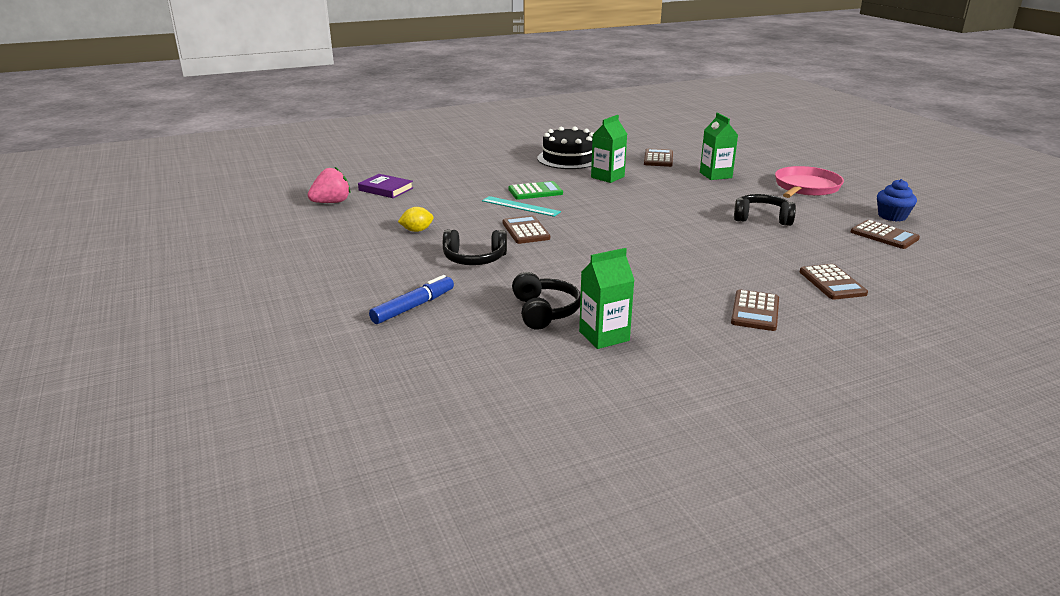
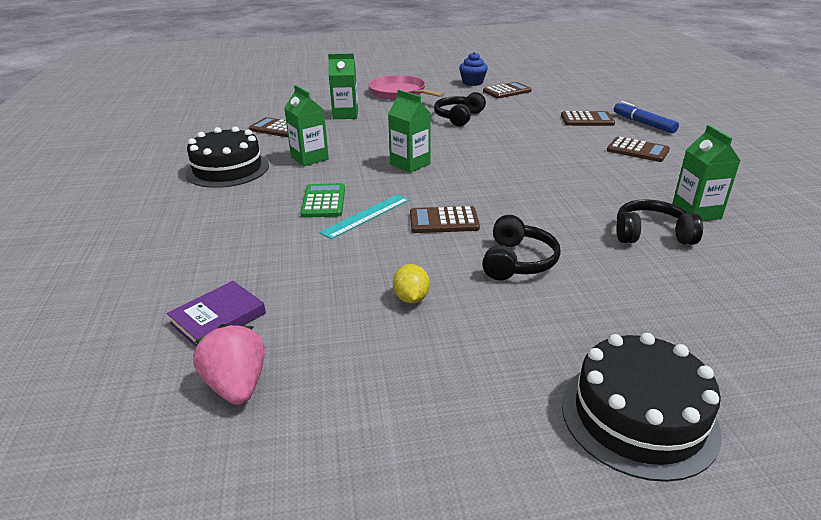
camera: 75 degrees left, 5 degrees up
(308, 298) = (638, 416): none -> black cake
(413, 307) = (653, 316): blue marker -> blue marker (643, 123)
(623, 210) = (410, 164): none -> green carton

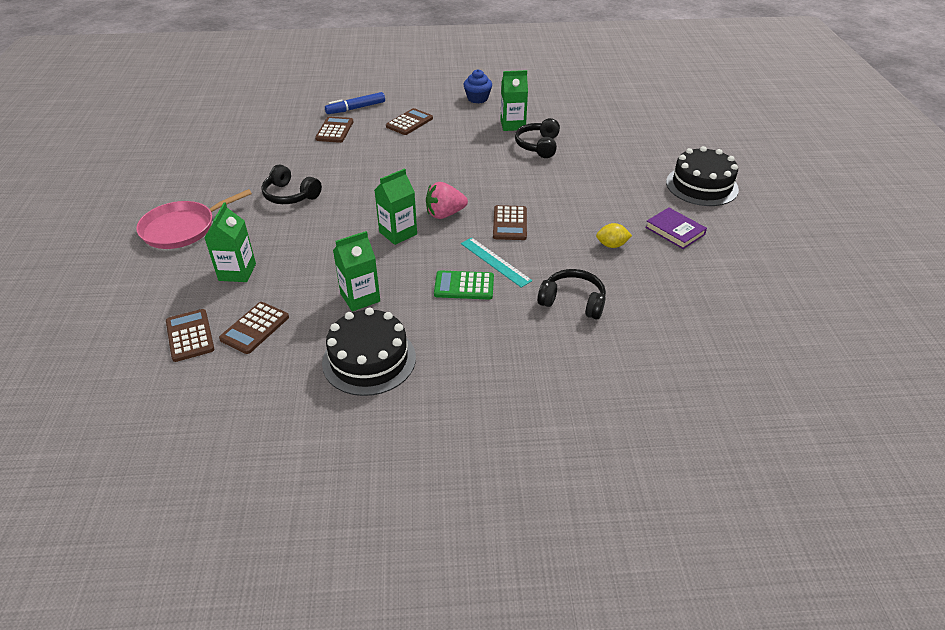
camera: 85 degrees left, 10 degrees up
(218, 318) = (640, 334): purple book -> purple book (675, 231)
(237, 385) = (706, 317): pink strawberry -> pink strawberry (445, 214)
(472, 82) = (183, 175): blue cupcake -> blue cupcake (477, 98)
(507, 91) = (229, 158): brown calculator -> brown calculator (190, 335)
(517, 261) = (568, 199): black headphones -> black headphones (573, 301)

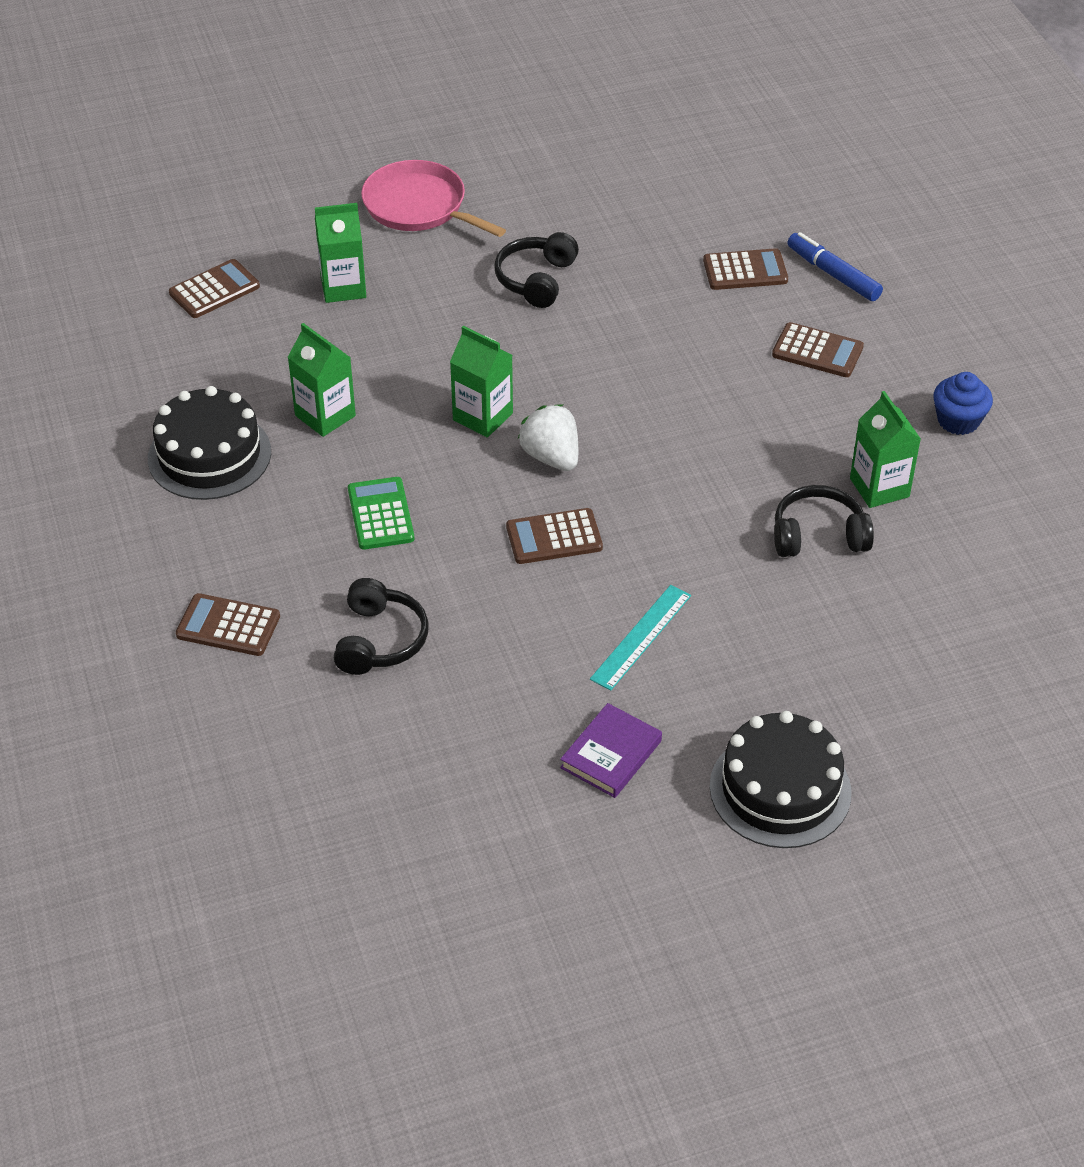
camera: 75 degrees right, 5 degrees up
(255, 328) = (241, 338): brown calculator -> brown calculator (228, 626)
(445, 214) = (551, 457): pink strawberry -> white strawberry
(495, 262) = (448, 537): turquoise ruler -> turquoise ruler (641, 637)
(612, 245) = (538, 672): yellow lemon -> none

